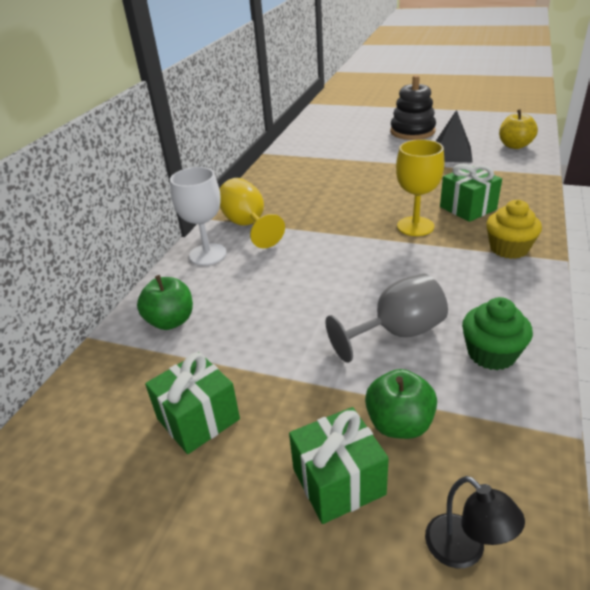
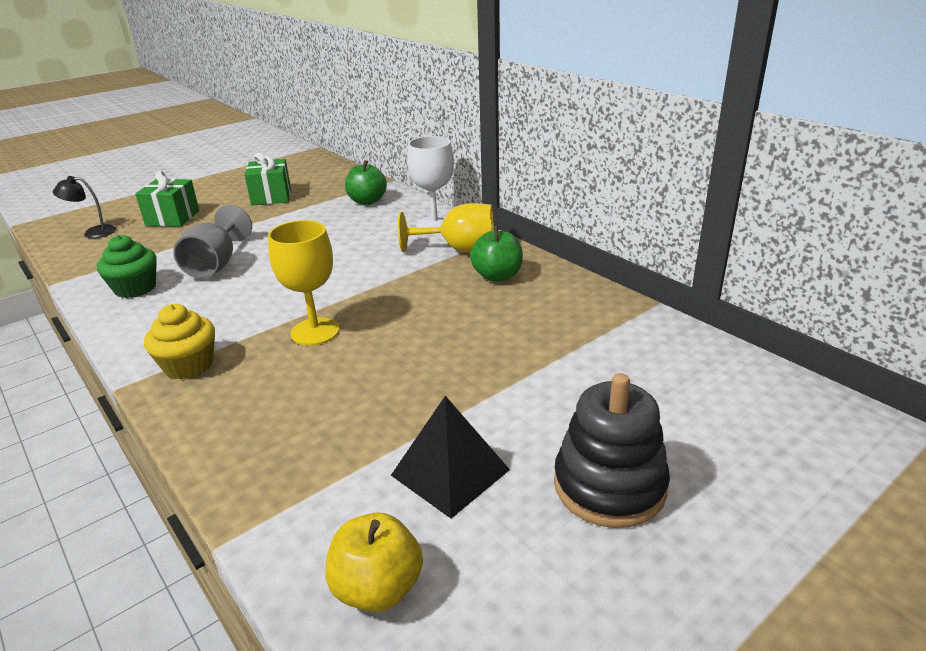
camera: 120 degrees right, 5 degrees down
(399, 424) = (164, 241): green apple -> green apple (497, 276)
(468, 208) = (288, 385): green gift -> none

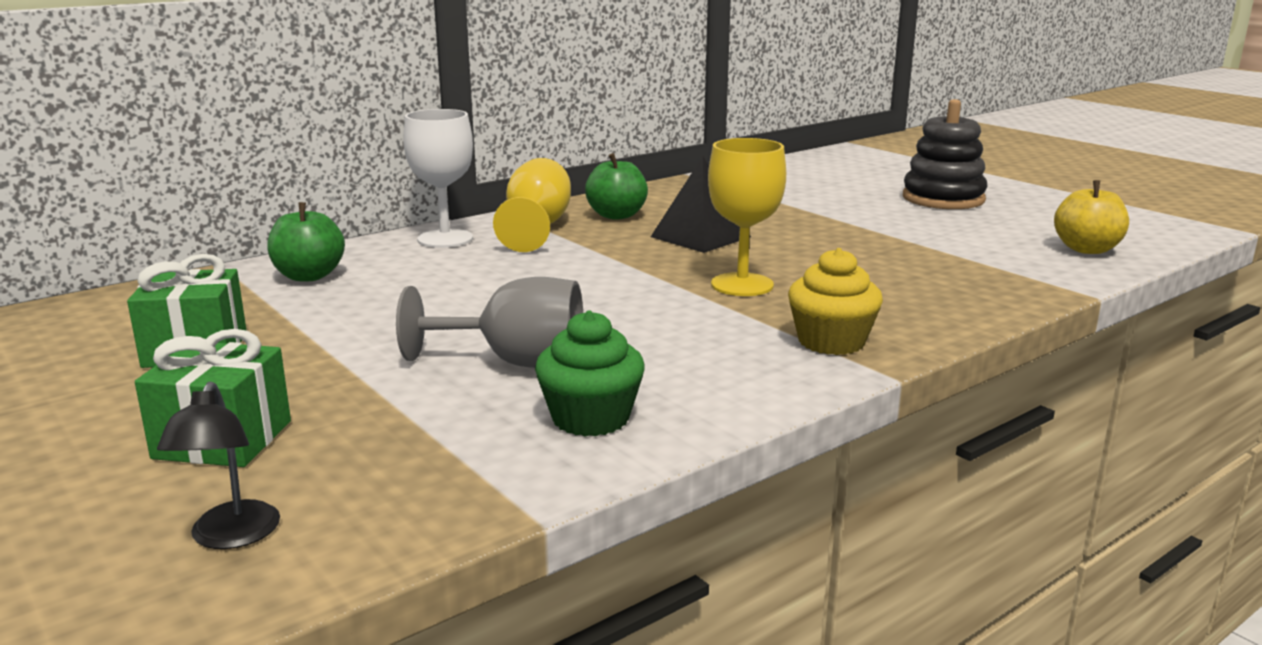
camera: 90 degrees left, 10 degrees down
(450, 472) = (956, 233): black pyramid -> black pyramid (700, 237)

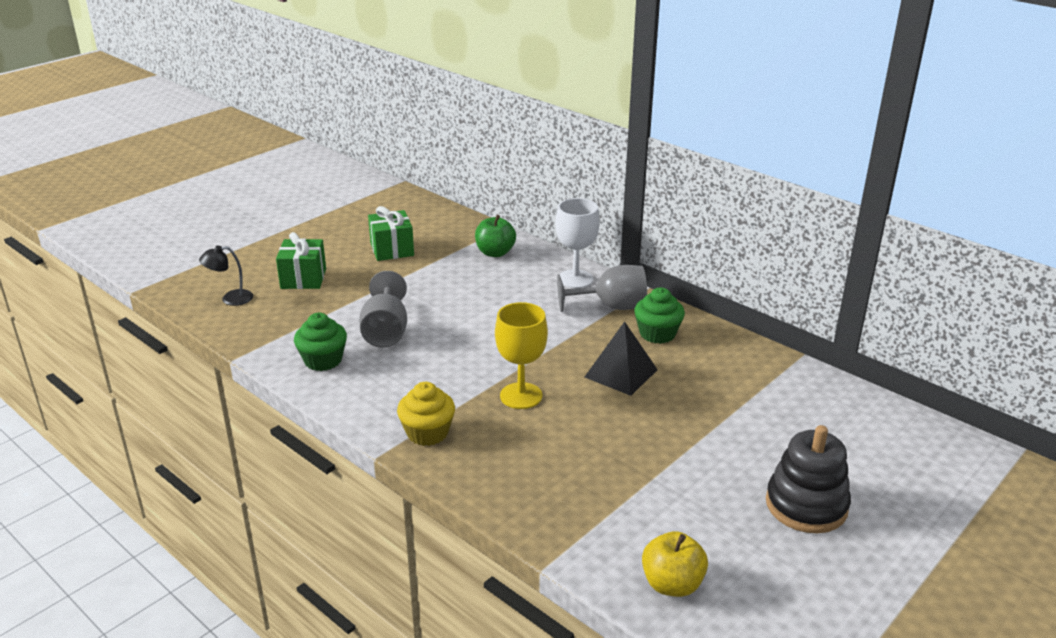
camera: 80 degrees right, 10 degrees up
(536, 228) = (611, 306): yellow goblet -> grey goblet
(616, 215) = (657, 334): green apple -> green cupcake

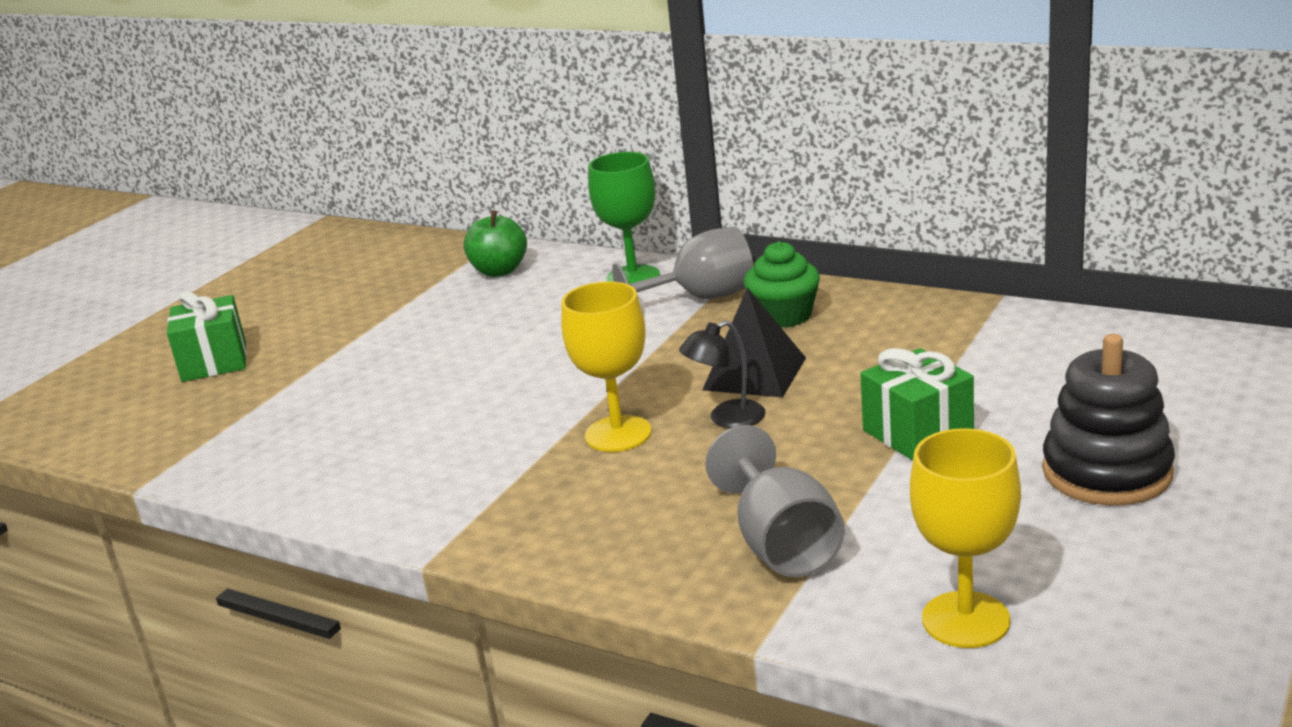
camera: 10 degrees left, 5 degrees down
(230, 299) = (104, 411): black lamp -> black lamp (727, 419)
(323, 360) = (286, 457): green cupcake -> none
(385, 331) = (372, 400): grey goblet -> grey goblet (781, 544)
(392, 249) = (340, 299): green gift -> green gift (917, 433)
(427, 433) = (493, 513): yellow cupcake -> none
(575, 279) = (633, 277): white goblet -> green goblet
(672, 584) = (965, 620): yellow apple -> yellow goblet

